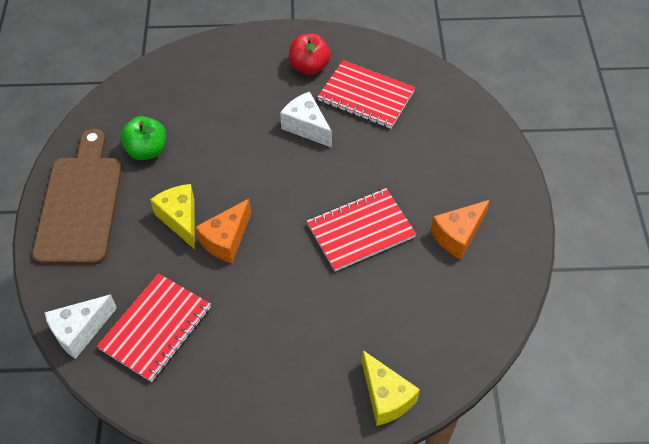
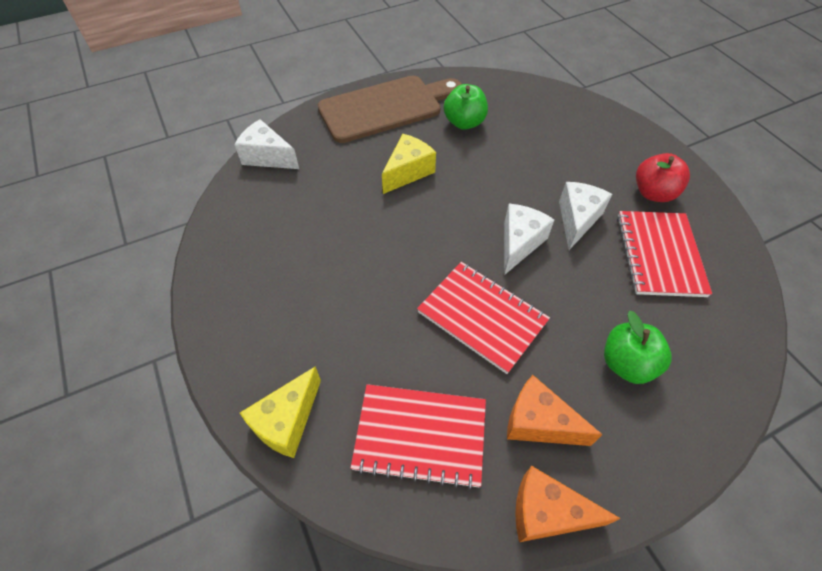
camera: 65 degrees right, 0 degrees up
(156, 328) = (290, 201): red notebook -> red notebook (420, 436)
(226, 240) = (405, 212): orange cheese -> orange cheese (547, 513)
(307, 175) = (519, 243): none -> white cheese
(439, 164) = (626, 363): none -> green apple

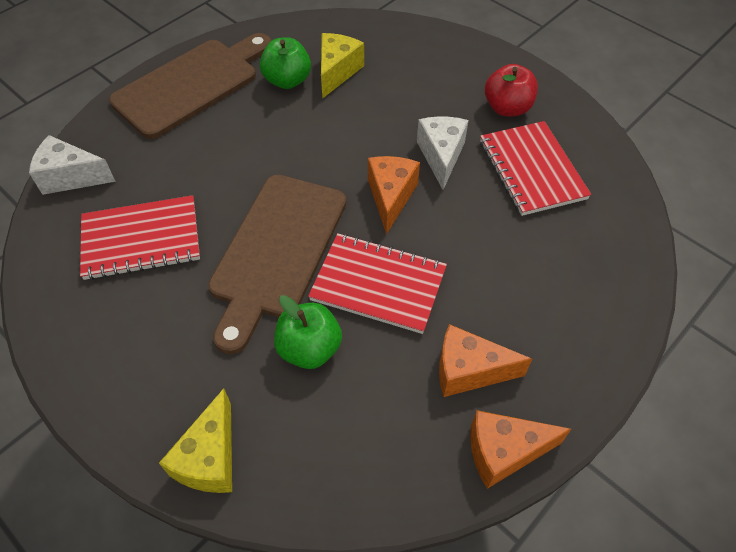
camera: 20 degrees left, 0 degrees up
(405, 262) = (277, 251): none -> brown cutting board
(408, 172) = (244, 152): yellow cheese -> yellow cheese (337, 72)
(420, 436) = (357, 423): red notebook -> red notebook (141, 240)
(519, 243) = (390, 197): white cheese -> orange cheese
(626, 363) = (533, 286): green apple -> green apple (309, 349)

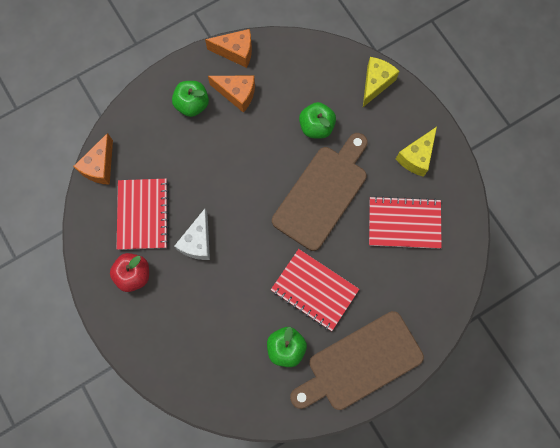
camera: 165 degrees left, 20 degrees up
(71, 177) = (449, 288): white cheese -> none
(337, 72) = (246, 348): yellow cheese -> yellow cheese (416, 157)
(378, 284) = (268, 156): red notebook -> red notebook (314, 290)
(390, 197) = (242, 216): orange cheese -> orange cheese (100, 167)
(538, 334) = (192, 104): none -> green apple

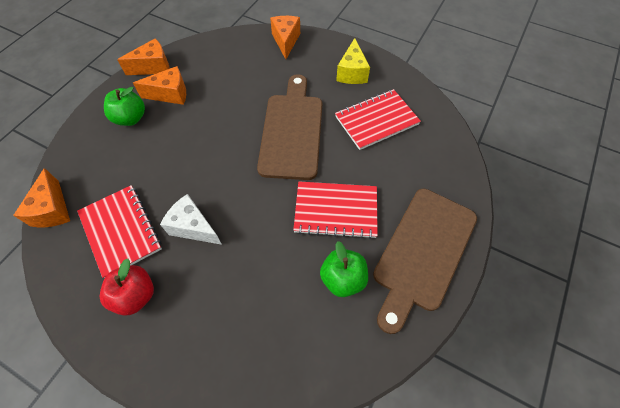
camera: 30 degrees left, 15 degrees down
(197, 242) = (193, 227): white cheese -> white cheese turned 135 degrees clockwise
(316, 127) = (255, 87): green apple -> none
(375, 83) = (286, 41): yellow cheese -> orange cheese

